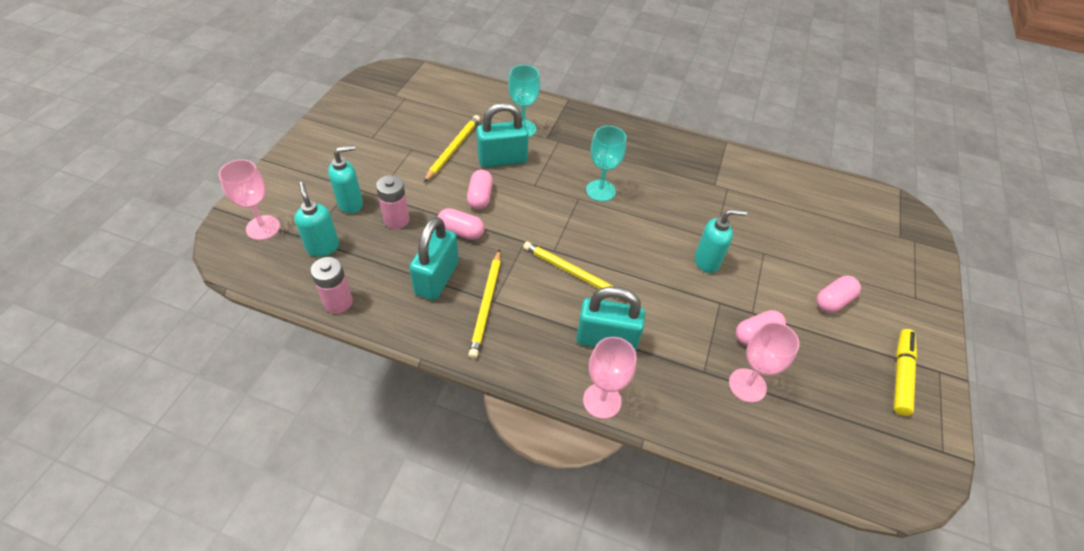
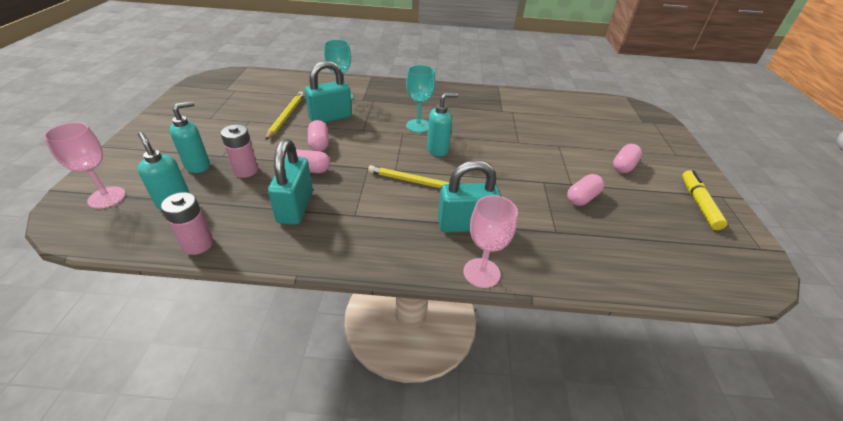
camera: 15 degrees left, 10 degrees down
(486, 305) = (349, 219): yellow pencil -> none
(707, 261) = (520, 157): turquoise soap dispenser -> turquoise soap dispenser (438, 150)
(747, 385) = (594, 234): pink goblet -> none

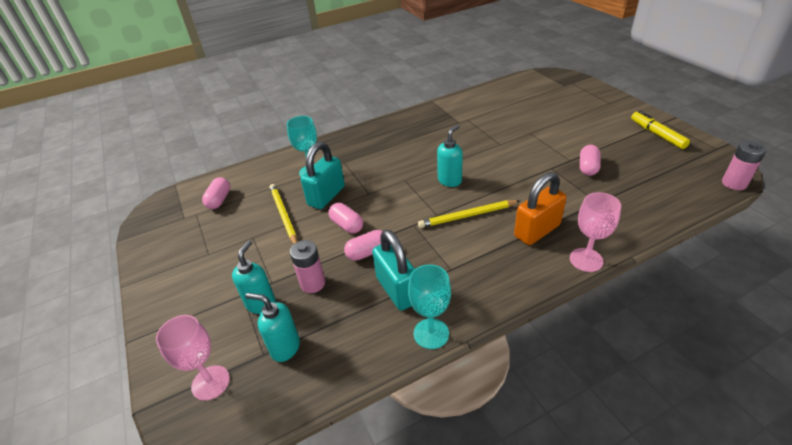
camera: 25 degrees left, 0 degrees up
(198, 244) = (356, 368): pink battery -> pink battery (734, 183)
(418, 126) = (410, 167): turquoise goblet -> turquoise goblet (431, 333)
(465, 225) = (537, 231): turquoise padlock -> orange padlock
(623, 166) = (588, 128): pink capsule -> pink capsule (219, 200)

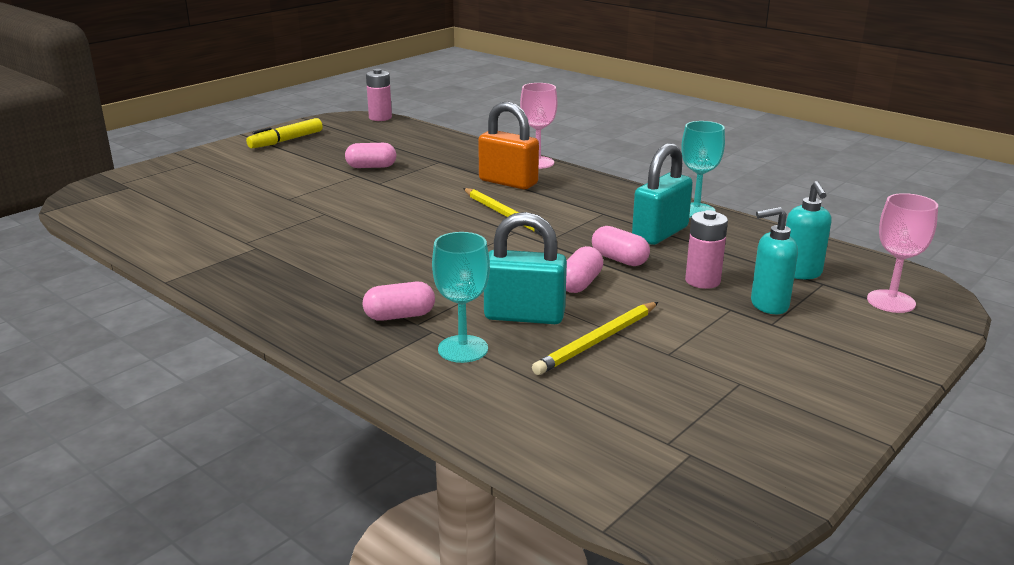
camera: 115 degrees left, 15 degrees down
(219, 200) = (609, 429): pink capsule -> pink capsule (399, 316)
(450, 180) = (434, 233): turquoise soap dispenser -> none

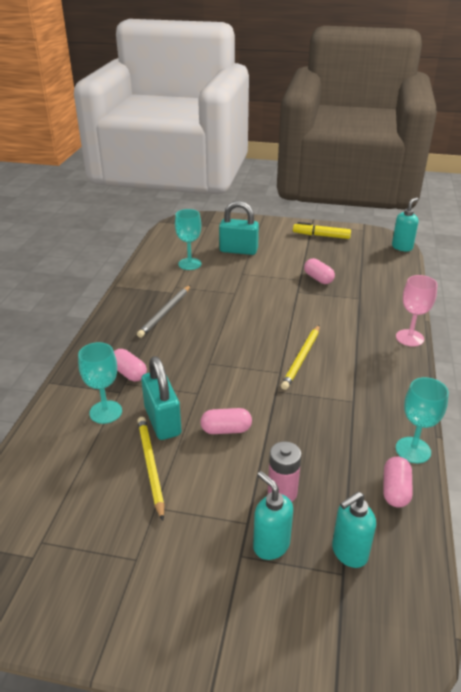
camera: 60 degrees right, 10 degrees up
(206, 220) = (189, 264): none -> turquoise goblet
(298, 262) = (165, 313): none -> grey pencil
(380, 118) = (402, 247): pink battery -> turquoise soap dispenser
(508, 182) = (358, 338): orange padlock -> none
(597, 341) = (150, 466): yellow pencil -> yellow pencil turned 60 degrees clockwise
(619, 259) = (280, 436): pink capsule -> pink capsule (395, 490)
(660, 233) = (347, 443): turquoise padlock -> turquoise padlock (238, 250)
(891, 301) = (346, 636): pink goblet -> none

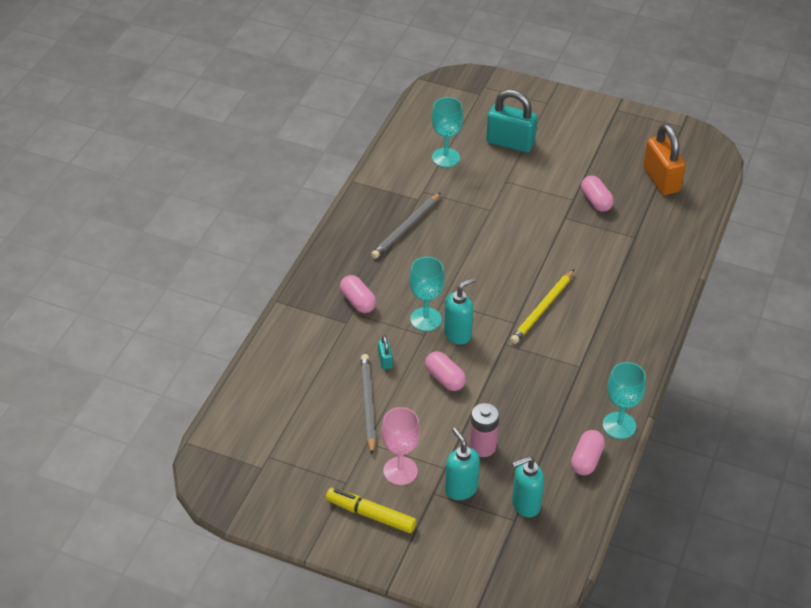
camera: 10 degrees right, 10 degrees up
(105, 412) = (331, 343): turquoise goblet -> turquoise goblet (425, 319)
(150, 466) = (368, 404): yellow pencil -> grey pencil
(162, 421) = (385, 361): turquoise padlock -> turquoise padlock, size x0.45
(226, 430) = (445, 378): pink capsule -> pink capsule turned 45 degrees clockwise
(321, 236) = (622, 130): yellow marker -> yellow marker (371, 515)
(363, 261) = (661, 180): none -> orange padlock
(402, 247) = (720, 163): turquoise soap dispenser -> turquoise soap dispenser (458, 334)
(409, 338) = (671, 299): pink goblet -> pink goblet (400, 471)

